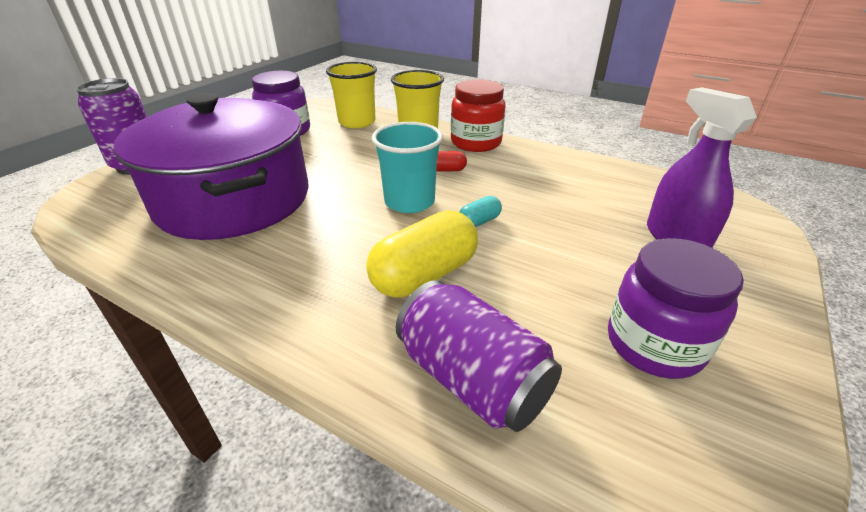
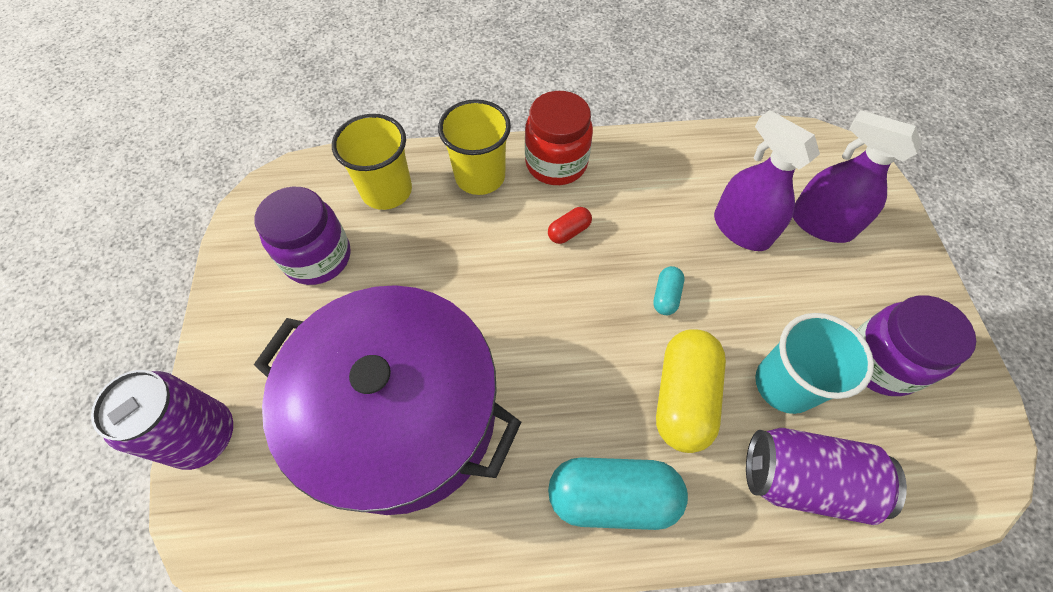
camera: 35 degrees left, 25 degrees up
(298, 298) = (612, 497): none -> turquoise capsule
(409, 202) = (581, 305): turquoise cup -> turquoise cup (785, 384)
(589, 214) = (741, 229): none -> purple spray bottle

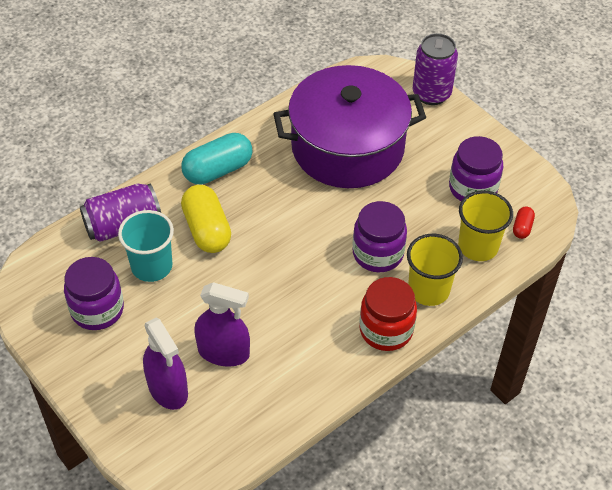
camera: 145 degrees right, 10 degrees down
(496, 242) = (378, 253): none -> purple jar
(569, 231) = (338, 285): red capsule -> red capsule (522, 227)
(666, 296) = (248, 278): turquoise capsule -> none
(821, 224) = (168, 389): purple spray bottle -> purple spray bottle turned 60 degrees clockwise

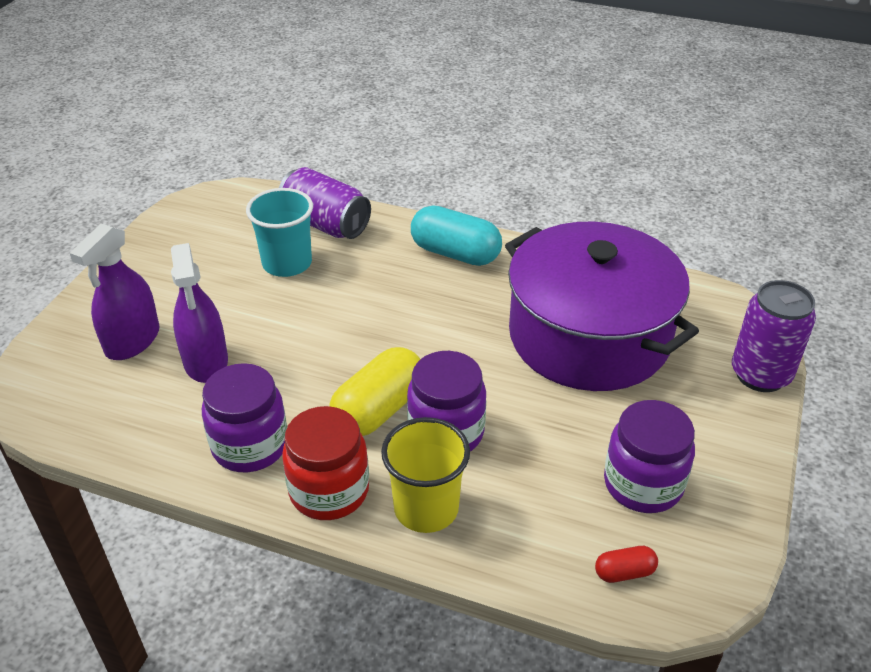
camera: 60 degrees right, 10 degrees down
(97, 310) = (206, 252): purple jar -> purple jar (250, 446)
(207, 230) = (366, 280): yellow capsule -> yellow capsule (379, 410)
(478, 246) = (545, 532): yellow cup -> none

